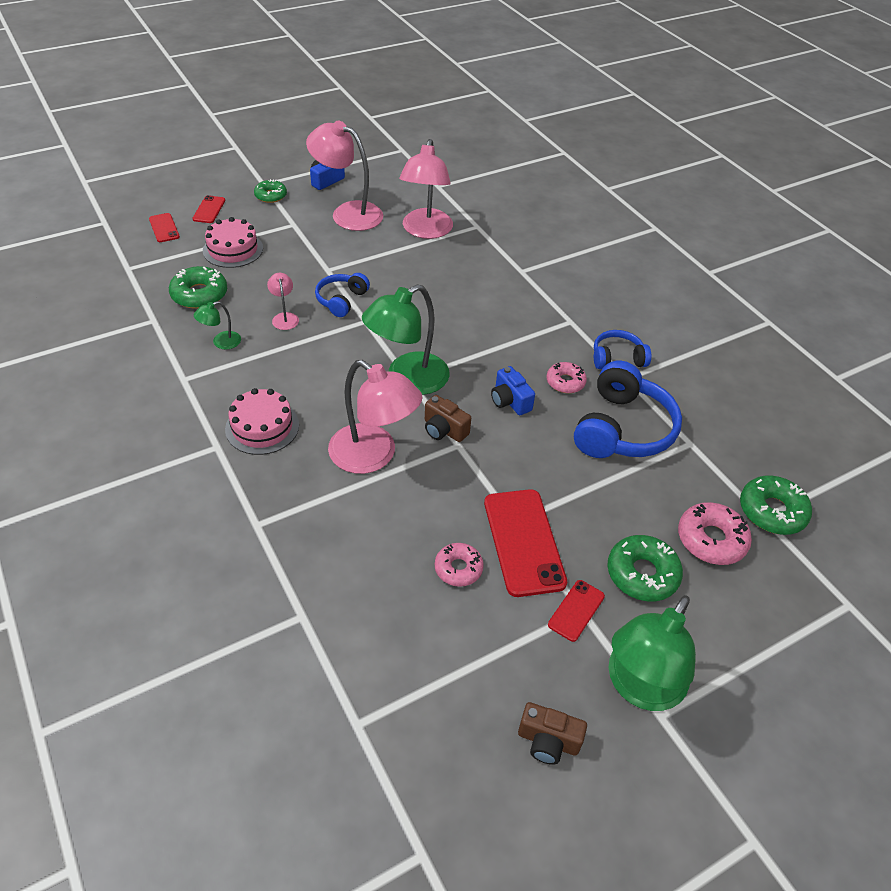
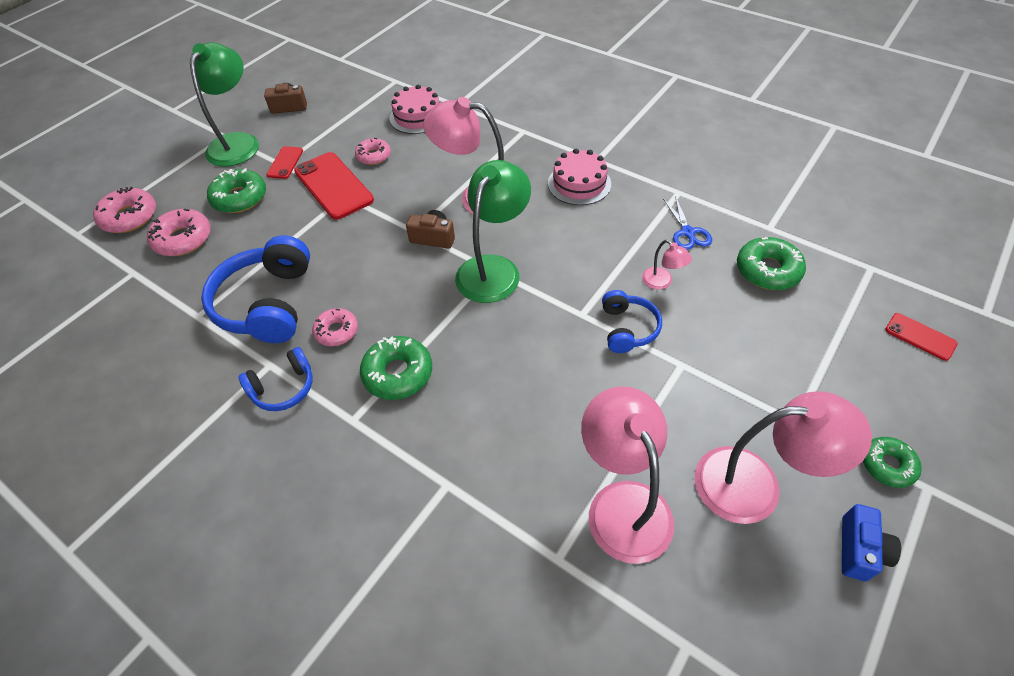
camera: 160 degrees right, 5 degrees up
(209, 210) = (919, 393): red phone -> none
(221, 342) = (688, 233): green lamp -> blue scissors
(233, 249) = (811, 343): pink cake -> pink cake (417, 116)
(510, 401) = (386, 287): blue camera -> none
(772, 511) = (124, 281): green donut -> green donut (398, 373)
(784, 603) = (129, 217): none -> pink donut

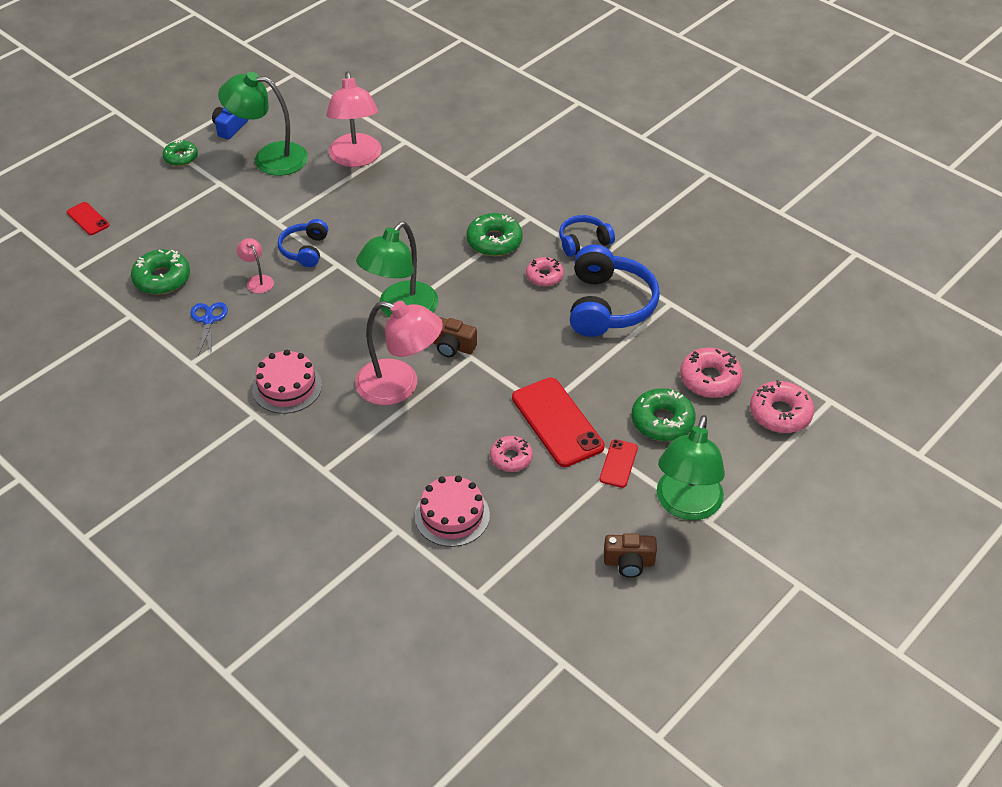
camera: 175 degrees left, 5 degrees down
(755, 484) = (269, 158): pink lamp -> green lamp

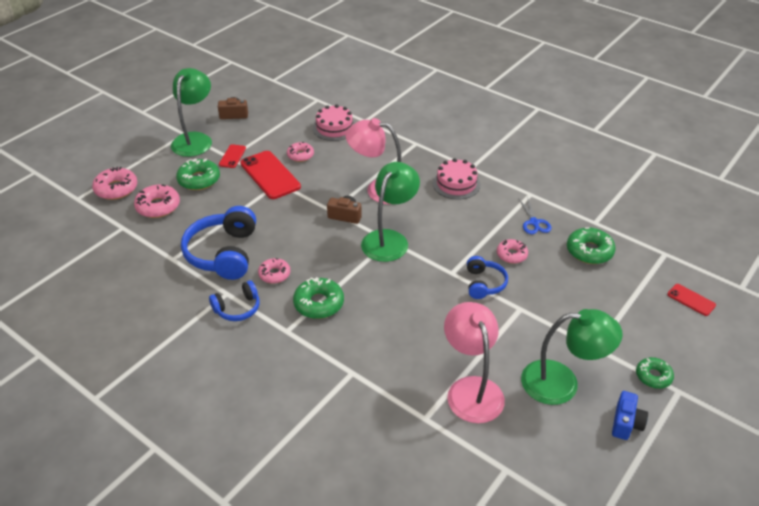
camera: 175 degrees right, 5 degrees down
(257, 280) = (511, 255): pink lamp -> pink donut

